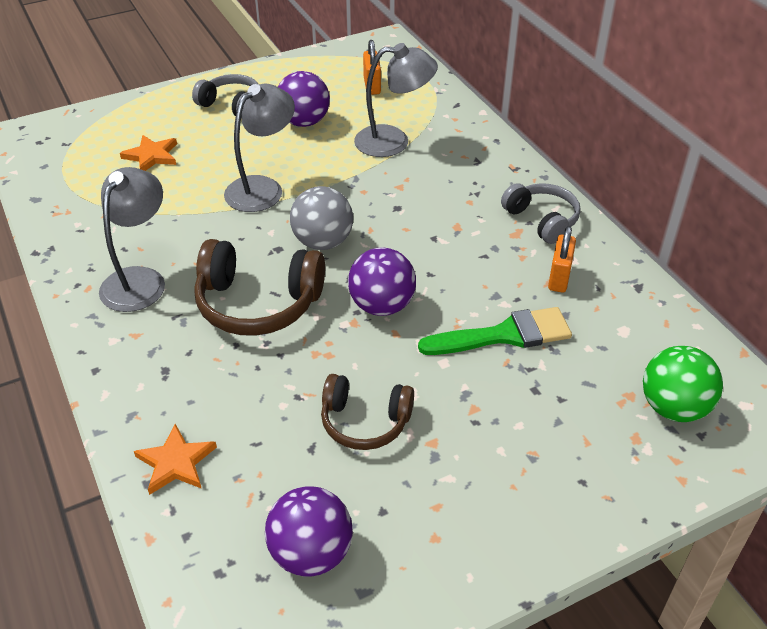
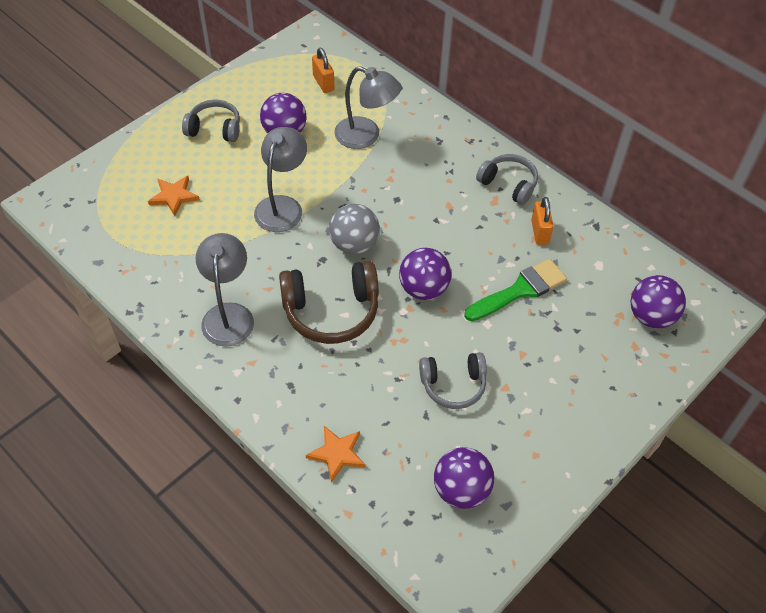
camera: 20 degrees left, 10 degrees up
(365, 422) = (453, 385): brown headphones -> grey headphones
(393, 141) = (366, 136): grey lamp -> grey lamp turned 45 degrees clockwise
(673, 407) = (651, 316): green ball -> purple ball

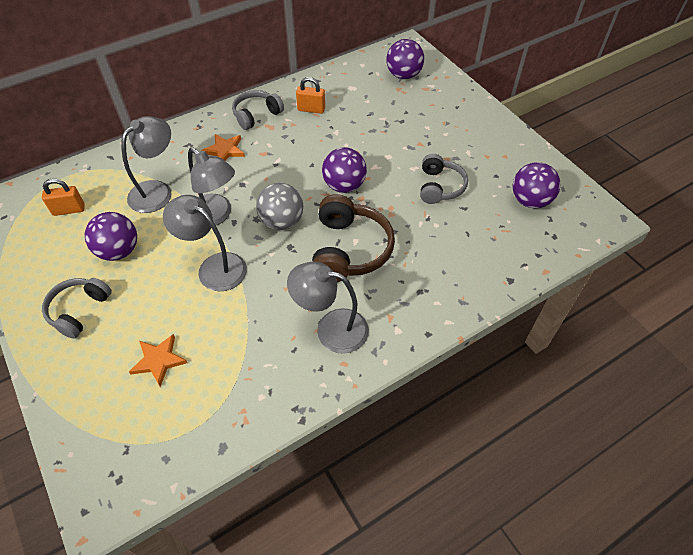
camera: 75 degrees left, 0 degrees up
(337, 453) = (492, 269): orange star -> orange star (224, 150)
(346, 189) = (215, 216): none -> grey lamp
(520, 290) = (362, 132): green brush -> none

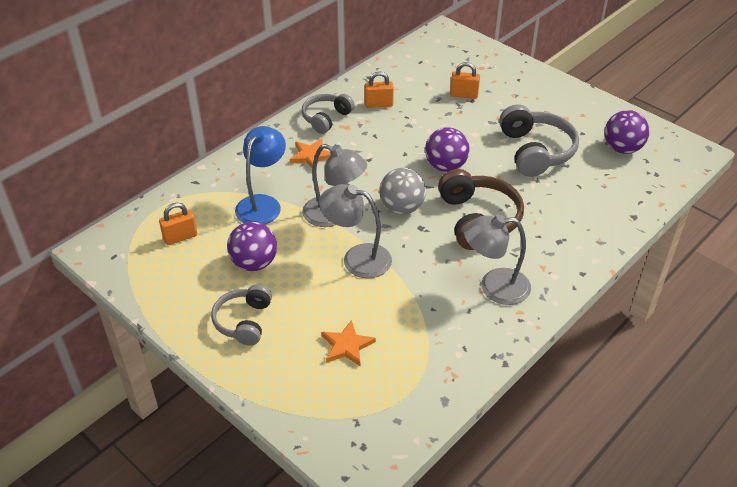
camera: 15 degrees left, 10 degrees down
(157, 191) = (262, 204): grey lamp -> blue lamp
(396, 114) = (464, 95): none -> orange padlock
(403, 75) = (454, 59): purple ball -> none
(440, 186) = (535, 151): grey headphones -> grey headphones, size x1.56

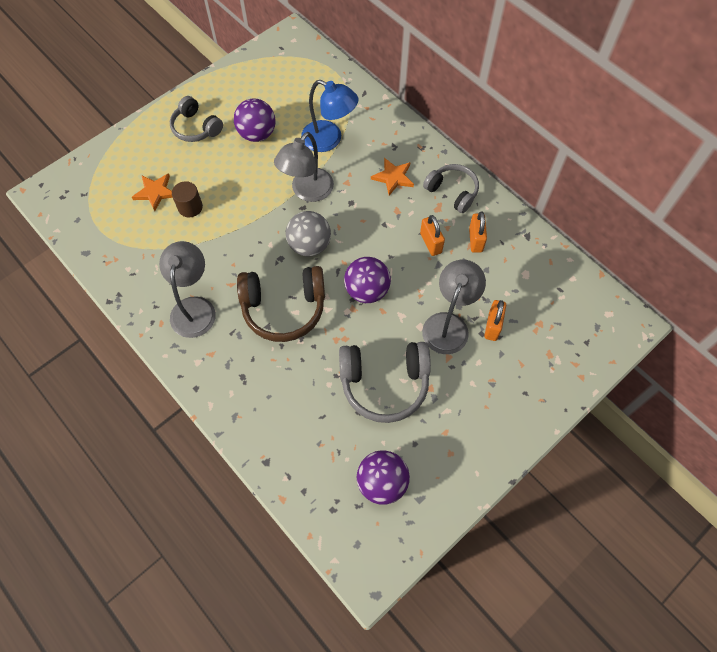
camera: 95 degrees right, 20 degrees up
(180, 237) = (295, 86): orange padlock -> orange padlock (430, 243)
(244, 321) = (196, 128): grey headphones -> grey headphones turned 150 degrees counterclockwise
(357, 258) = (249, 205): grey lamp -> grey lamp (448, 324)
(365, 309) = (190, 207): none -> brown cylinder

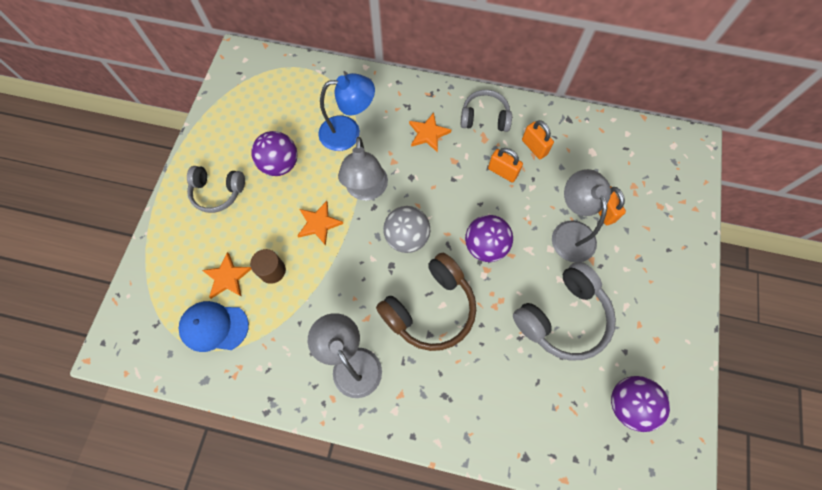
camera: 35 degrees left, 5 degrees up
(120, 220) = (214, 327): none -> blue cap
(251, 194) = (319, 223): none -> orange star

